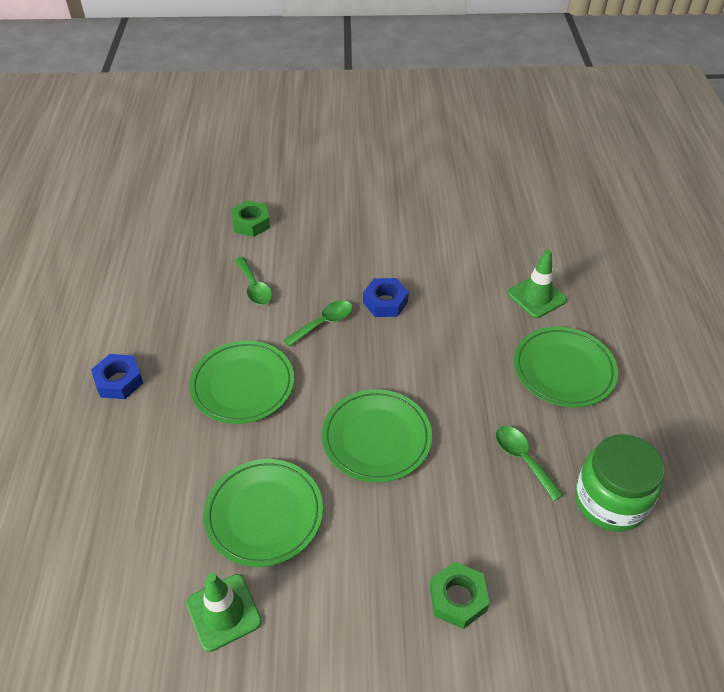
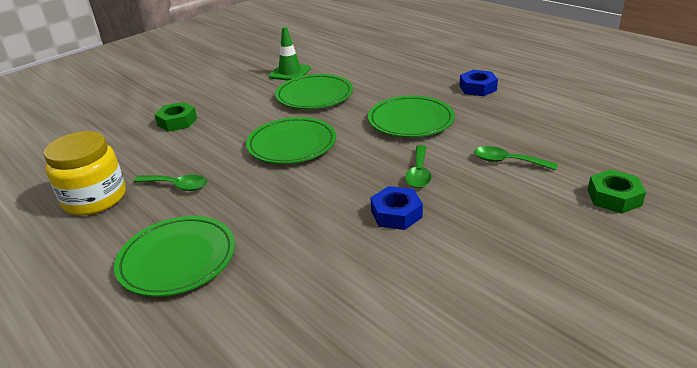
camera: 140 degrees right, 15 degrees down
(536, 297) = (255, 314): green traffic cone -> none
(610, 501) = (95, 198): green jar -> yellow jar

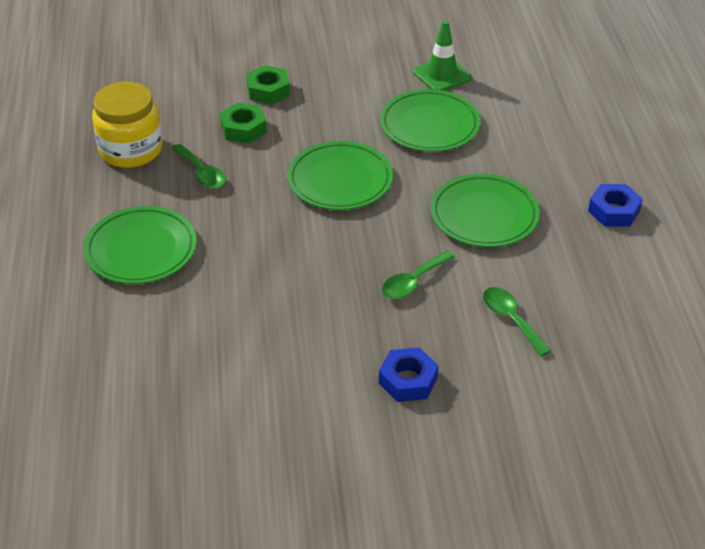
camera: 35 degrees right, 10 degrees up
(396, 214) = (342, 311): blue nut -> blue nut (408, 380)
(614, 197) = (552, 415): green nut -> green nut (243, 128)

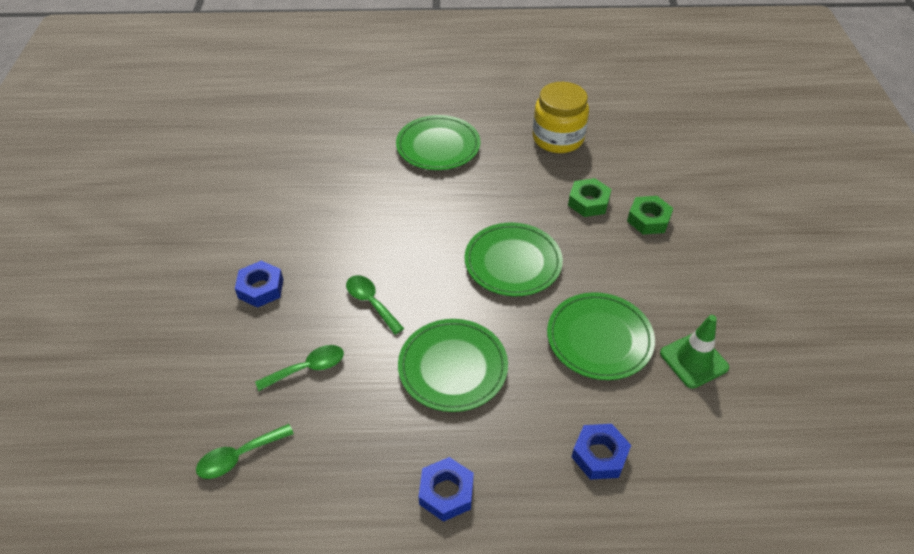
camera: 95 degrees right, 5 degrees up
(202, 173) = (526, 177): green spoon -> green spoon (238, 457)
(550, 128) = (599, 455): none -> blue nut

